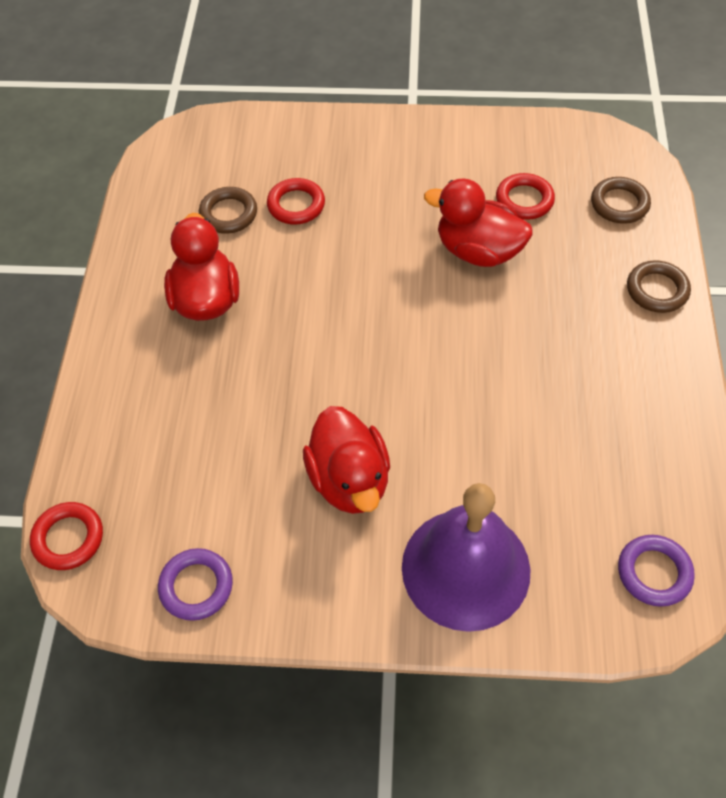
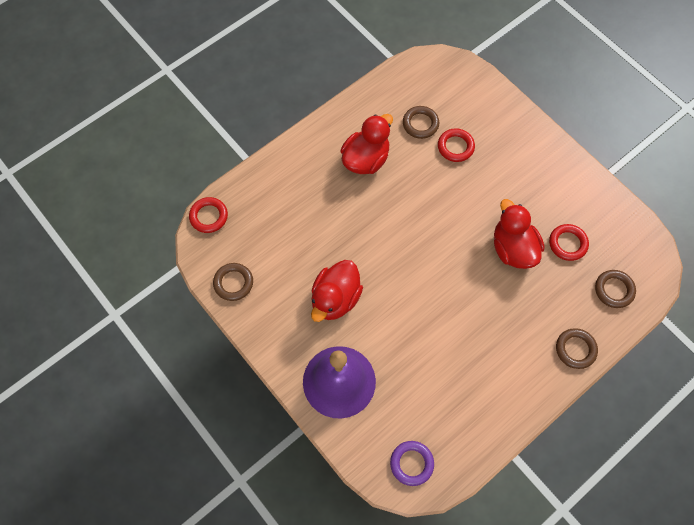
camera: 45 degrees right, 10 degrees up
(196, 586) = (233, 283): purple ring -> brown ring

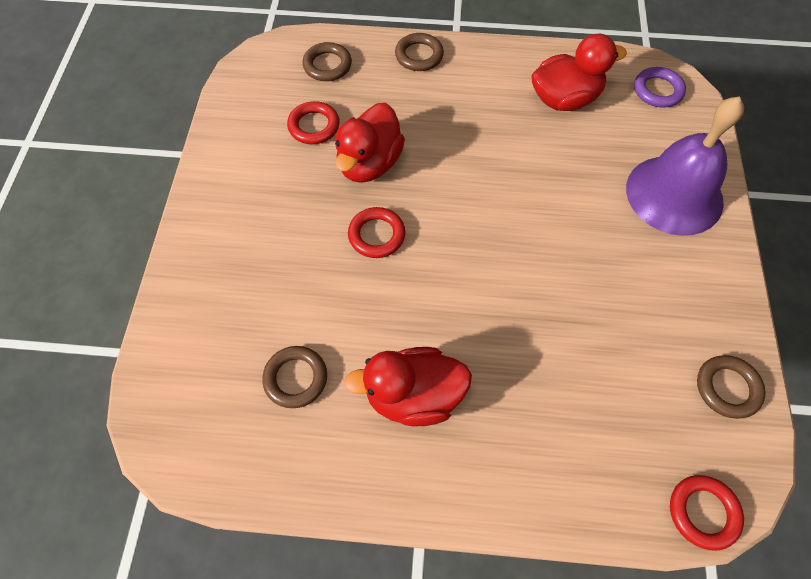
camera: 135 degrees left, 5 degrees down
(335, 299) = (609, 269): red duck -> red duck (565, 99)
(455, 147) = (292, 311): red ring -> red ring (376, 235)

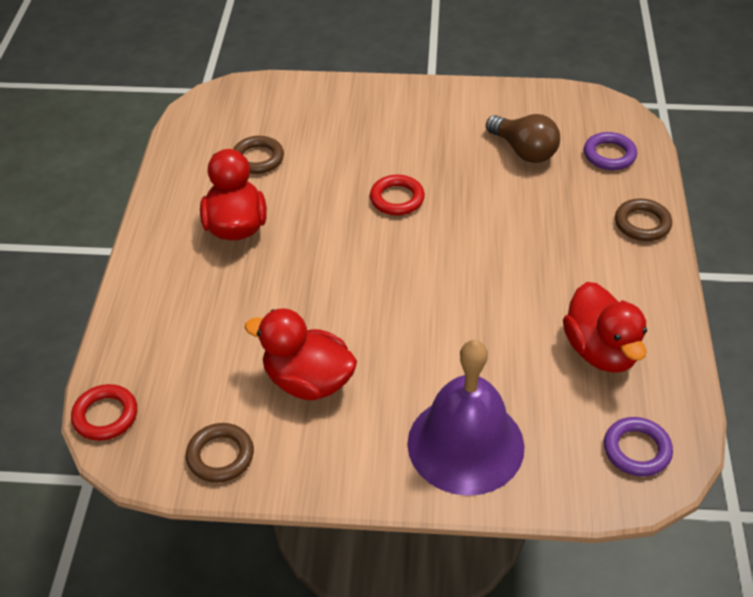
camera: 90 degrees right, 15 degrees down
(314, 126) = (524, 151): red ring -> brown light bulb
(327, 65) = (609, 155): brown ring -> purple ring
(369, 163) = (481, 191): red duck -> red duck (308, 381)

